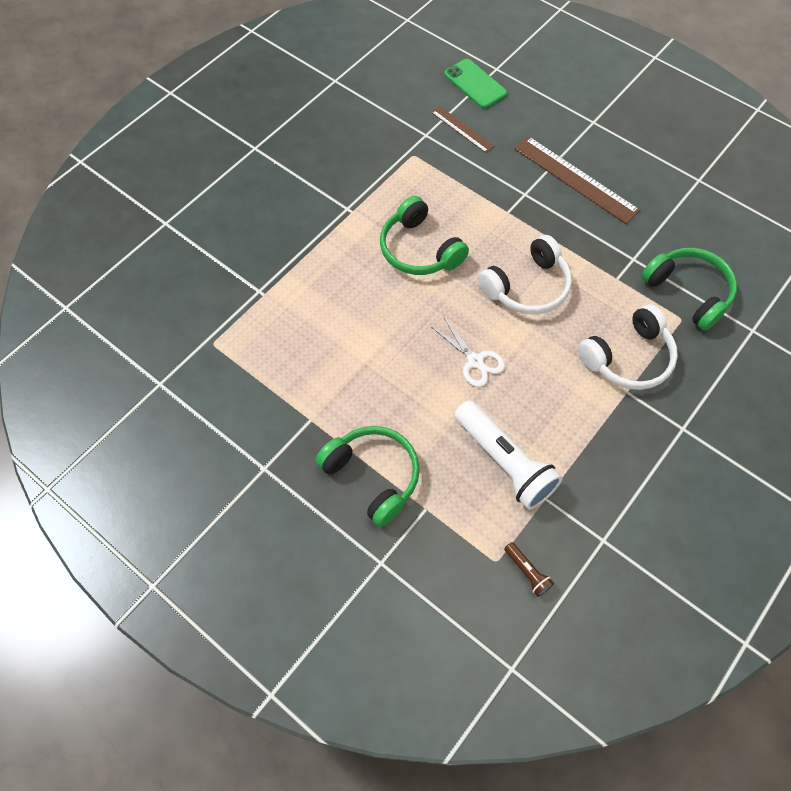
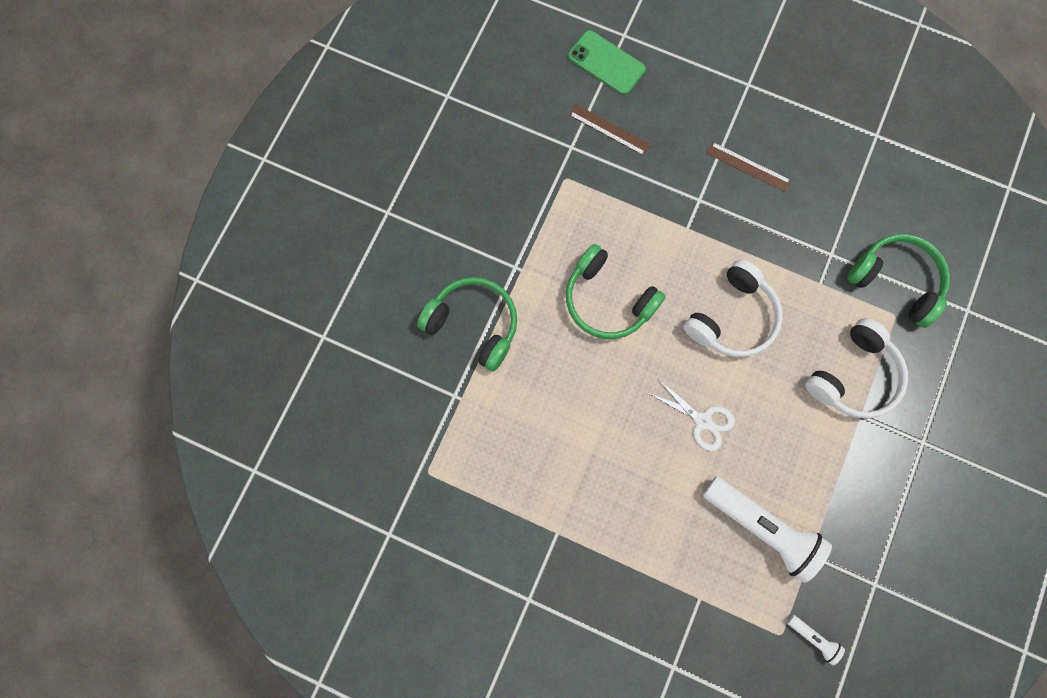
camera: 15 degrees left, 15 degrees up
(373, 476) = (638, 578): green headphones -> green headphones (473, 324)
(527, 572) = (813, 638): brown flashlight -> white flashlight
(576, 179) = (748, 166): brown ruler -> brown ruler, size x0.56

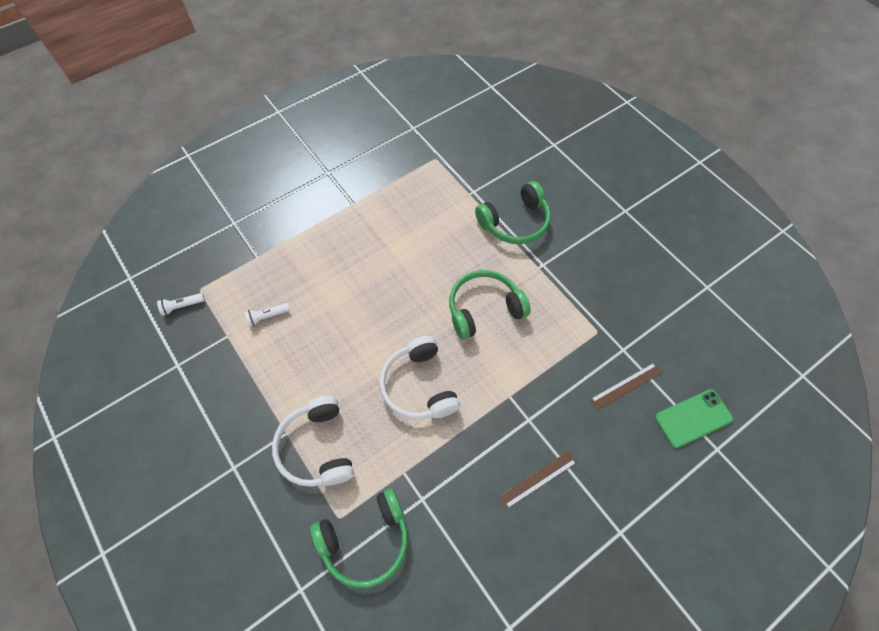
camera: 120 degrees right, 15 degrees down
(703, 421) = (360, 321): white scissors -> none
(761, 527) = (267, 316): white flashlight -> white flashlight, size x0.44

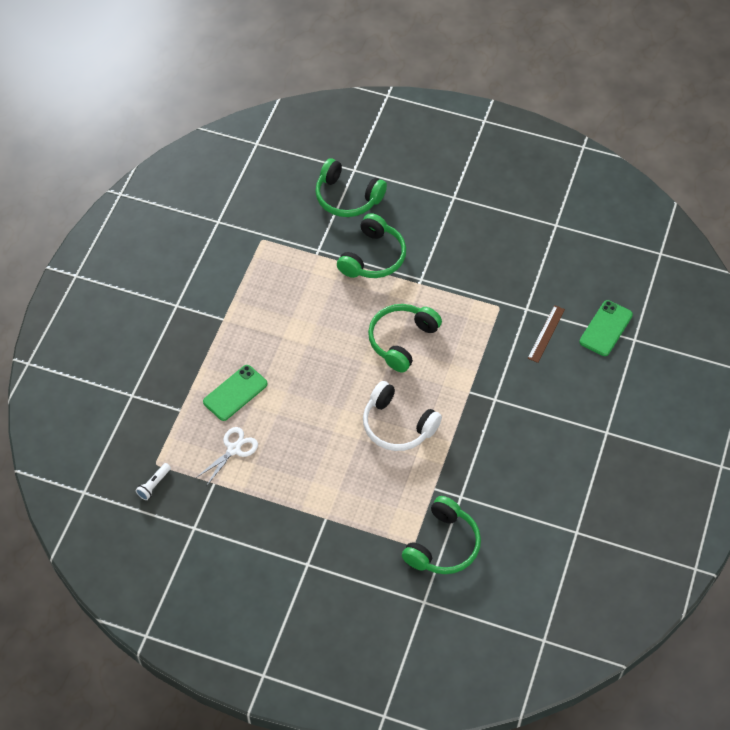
camera: 35 degrees left, 5 degrees down
(267, 316) = (234, 449): white flashlight -> white scissors
(310, 269) = (235, 393): none -> green phone
(317, 448) = (358, 512): white headphones -> none
(531, 162) = (347, 197): none -> green headphones
(538, 479) = (530, 433): brown ruler -> none

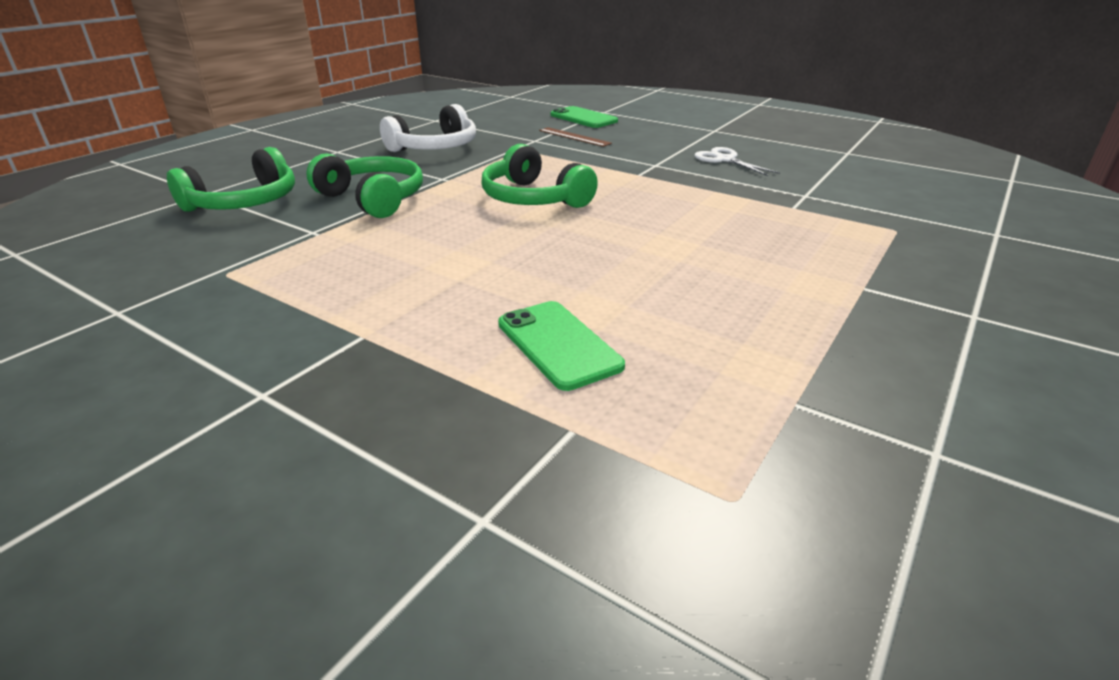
camera: 75 degrees left, 25 degrees down
(154, 485) = (808, 514): white flashlight -> none
(234, 449) = (703, 364): white scissors -> white scissors (724, 160)
(397, 425) = (681, 216): white headphones -> white headphones (435, 147)
(443, 545) = (890, 212): green headphones -> none

